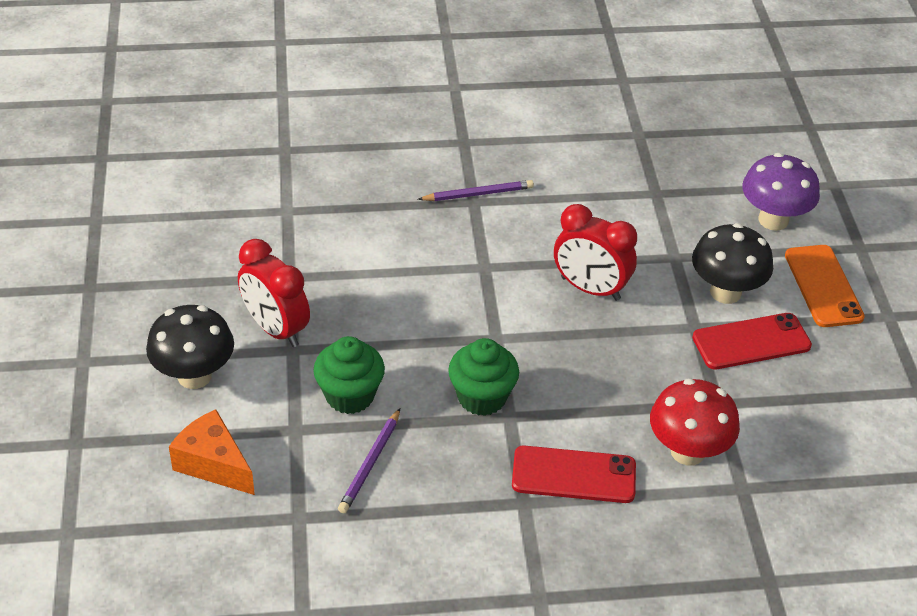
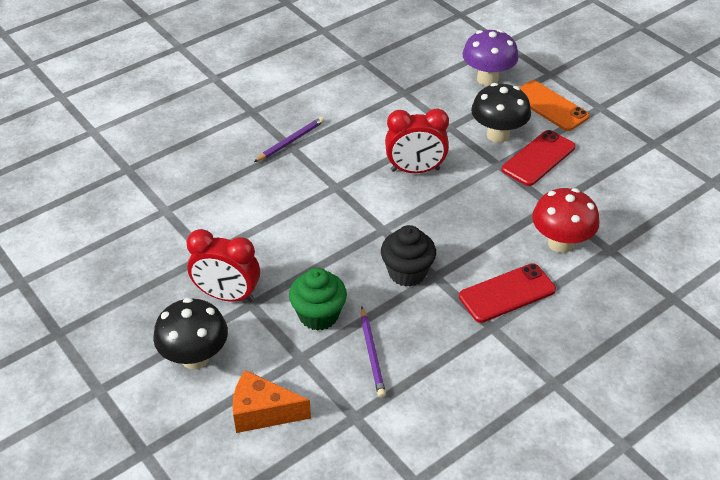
camera: 30 degrees left, 0 degrees up
(482, 397) = (407, 272): green cupcake -> black cupcake

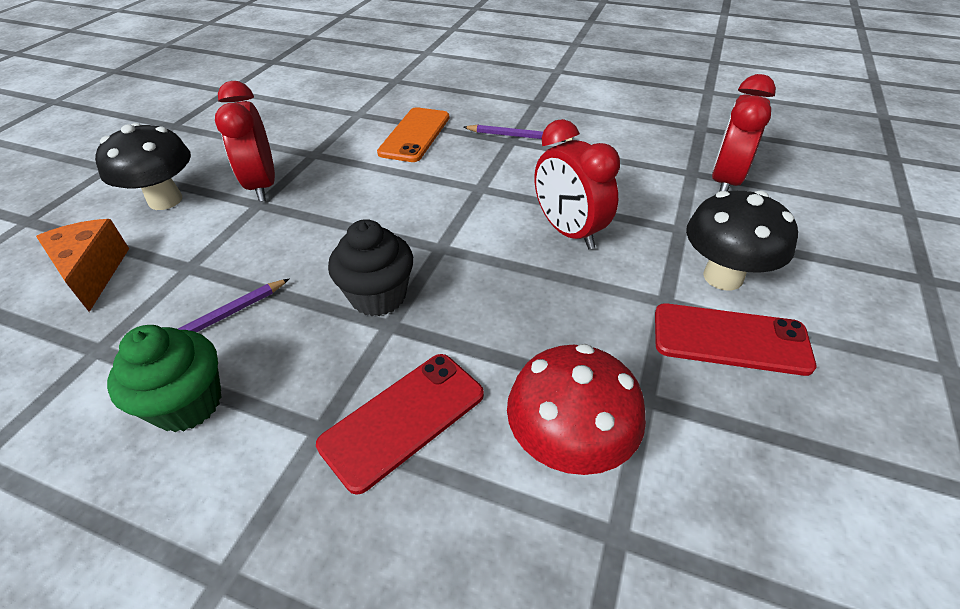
camera: 60 degrees right, 0 degrees up
(318, 315) = (263, 254): green cupcake -> green cupcake (188, 403)
(424, 85) = (725, 181): none -> red clock
(487, 79) = (817, 224): purple mushroom -> none
(507, 293) = (403, 419): red phone -> red phone turned 75 degrees counterclockwise
(549, 106) = (858, 306): orange phone -> orange phone (414, 135)

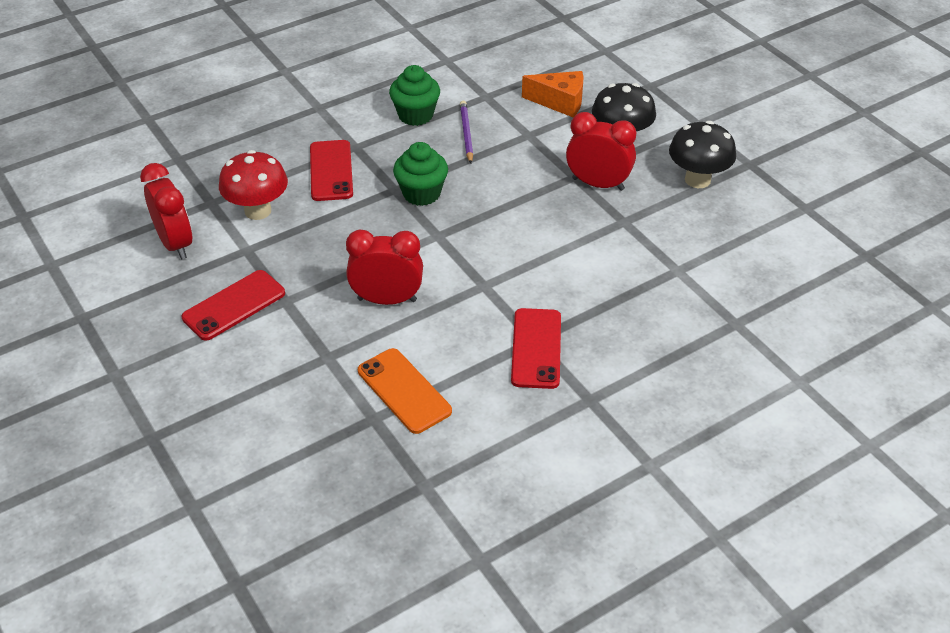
camera: 125 degrees right, 0 degrees up
(378, 296) = (421, 193): black cupcake -> green cupcake
(414, 135) = (602, 287): orange phone -> orange phone (404, 391)
(519, 136) = (536, 348): purple pencil -> red phone
(723, 277) = (270, 340): black mushroom -> black mushroom (697, 180)
(725, 181) = (342, 428): red clock -> red clock (175, 243)

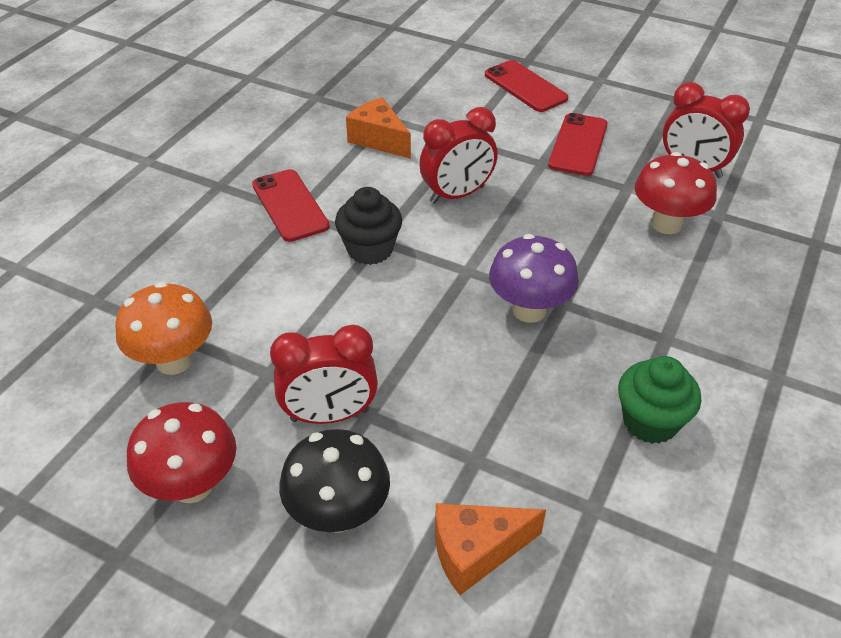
camera: 150 degrees right, 0 degrees up
(331, 171) = (653, 295): red phone -> red phone (525, 86)
(404, 391) = (379, 140): orange phone -> orange cheese
(421, 193) = (529, 310): green cupcake -> purple mushroom
(466, 133) = (557, 421): purple pencil -> none
(496, 280) = (370, 249): none -> black cupcake
(686, 253) = (174, 361): none -> orange mushroom
(697, 180) = (192, 485): black mushroom -> red mushroom

